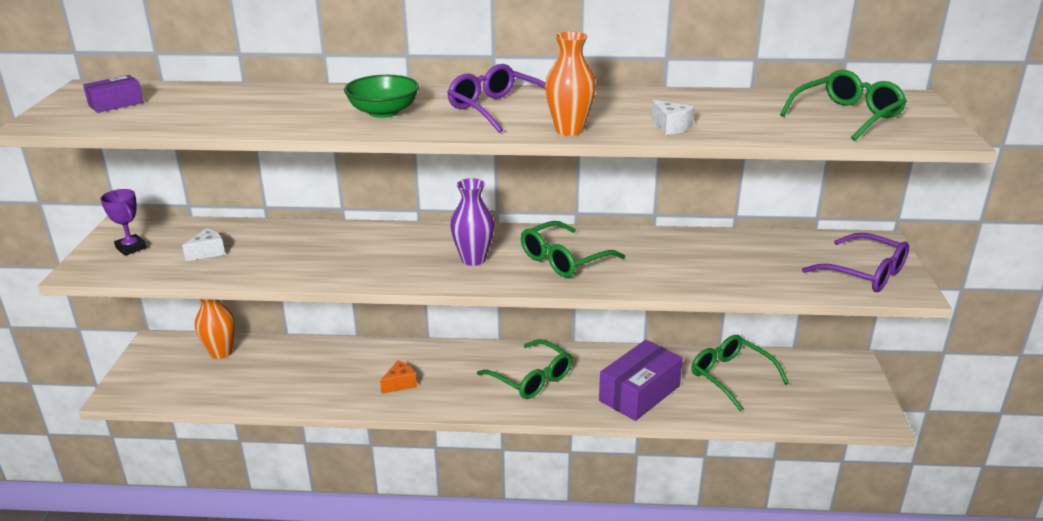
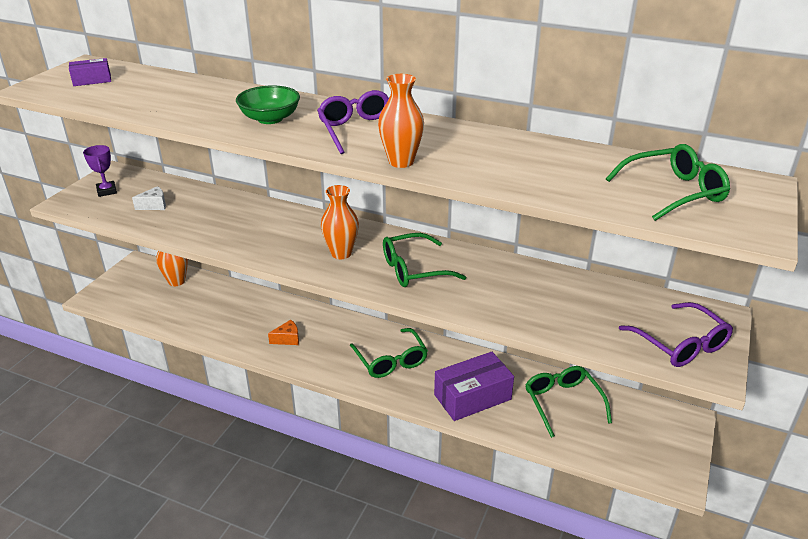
camera: 20 degrees right, 5 degrees up
(473, 259) = (341, 253): purple vase -> orange vase
(671, 127) = (492, 174): white cheese -> none

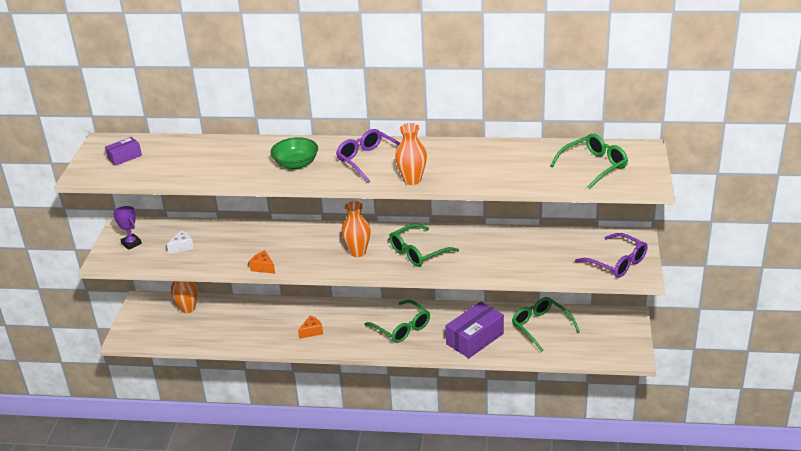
camera: 15 degrees left, 0 degrees up
(222, 247) = (263, 267): none -> orange cheese

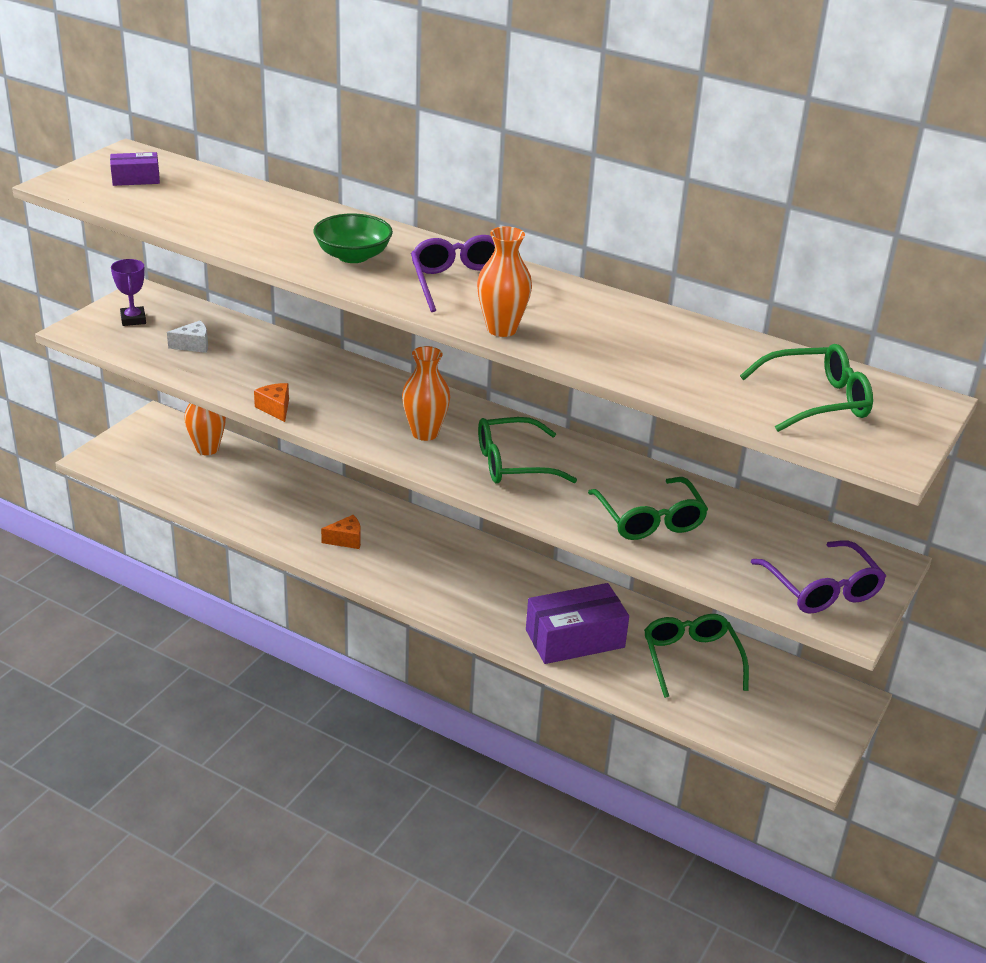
camera: 20 degrees right, 0 degrees up
(402, 328) = (477, 582): green glasses -> green glasses (650, 520)

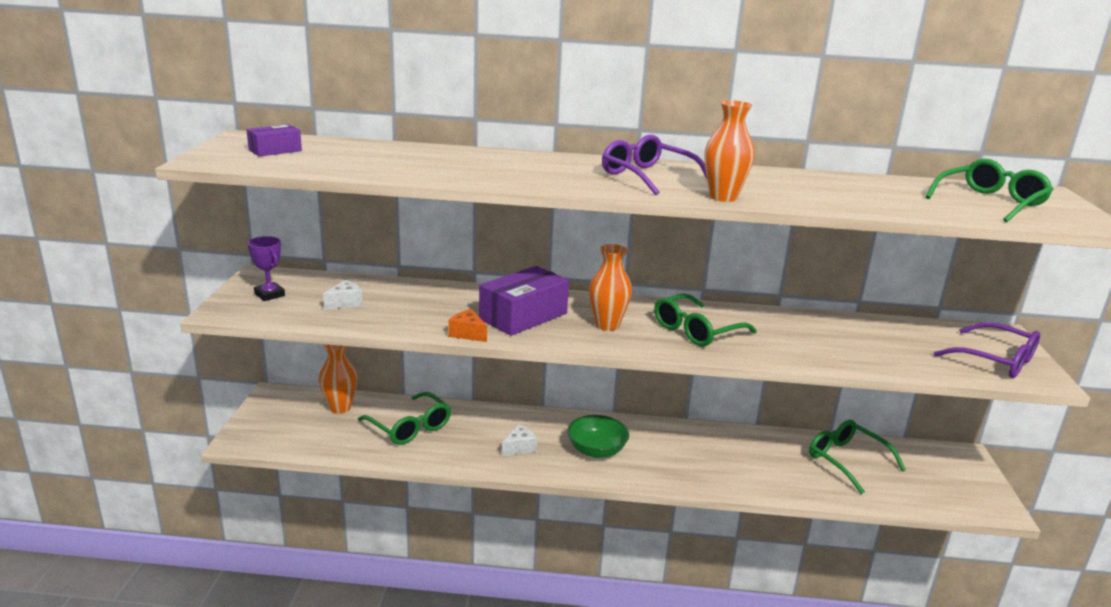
camera: 25 degrees left, 10 degrees down
(346, 540) = (519, 447): orange cheese -> white cheese
(353, 256) = (537, 172): green bowl -> green bowl (596, 450)
(575, 638) = (758, 471): purple box -> purple box (523, 316)
(650, 520) = (834, 345): green glasses -> green glasses (410, 427)

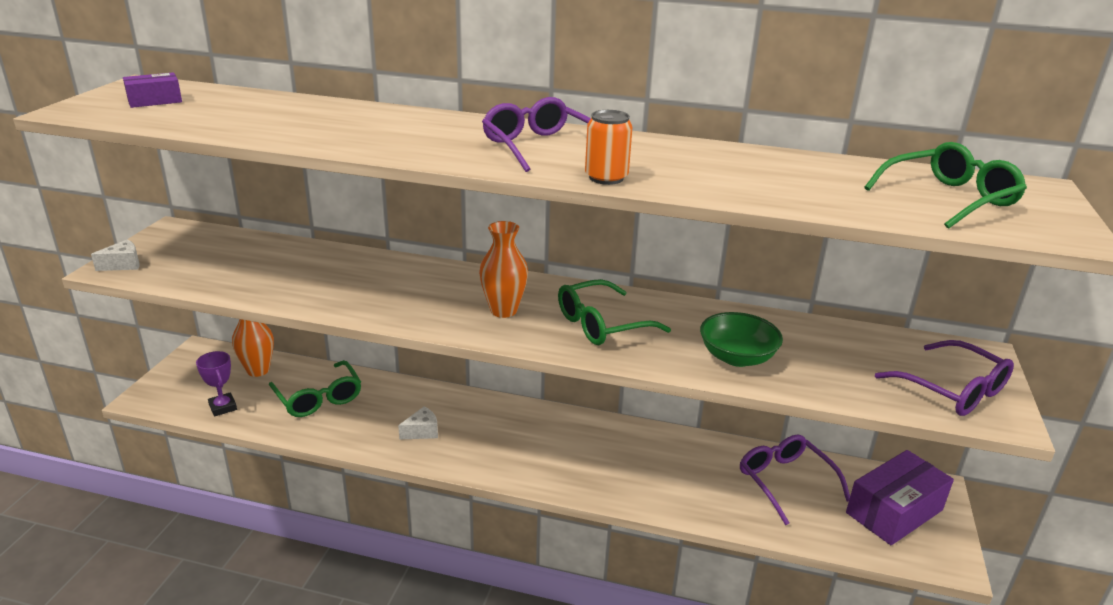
camera: 10 degrees right, 5 degrees up
(269, 295) = (168, 252): purple trophy -> purple trophy (223, 407)
(345, 303) = (238, 266): white cheese -> white cheese (123, 265)
(467, 334) = (344, 311): orange cheese -> none
(523, 316) = (416, 294): purple box -> purple box (894, 511)
(596, 450) = (503, 442): green bowl -> green bowl (737, 357)
(723, 197) = (606, 178): orange vase -> orange can
(846, 460) = (785, 481): green glasses -> purple glasses

